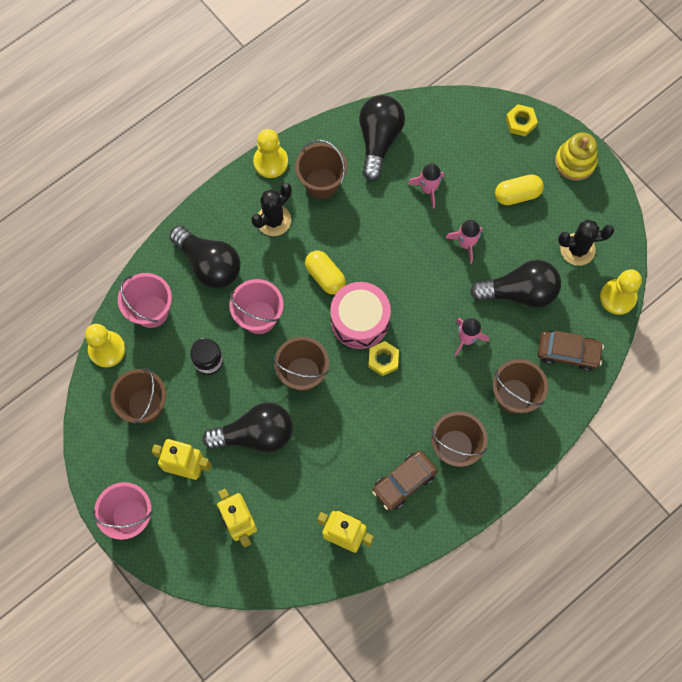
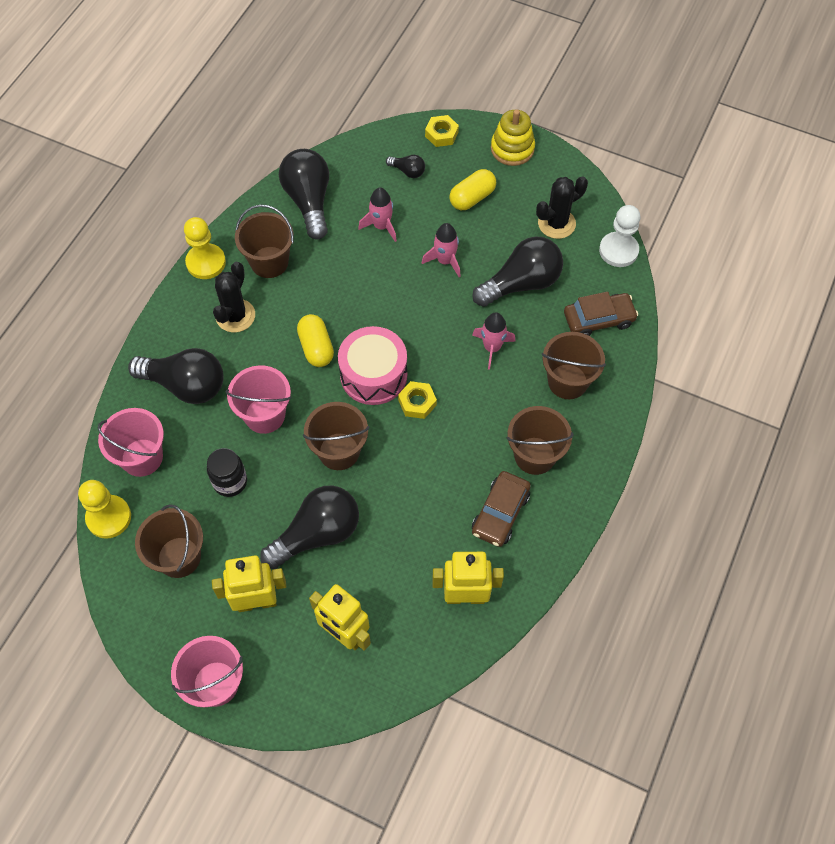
camera: 25 degrees left, 10 degrees down
(325, 276) = (316, 347): yellow capsule -> yellow capsule turned 45 degrees clockwise
(474, 146) = (408, 171): none -> black light bulb
(617, 297) = (618, 251): yellow pawn -> white pawn

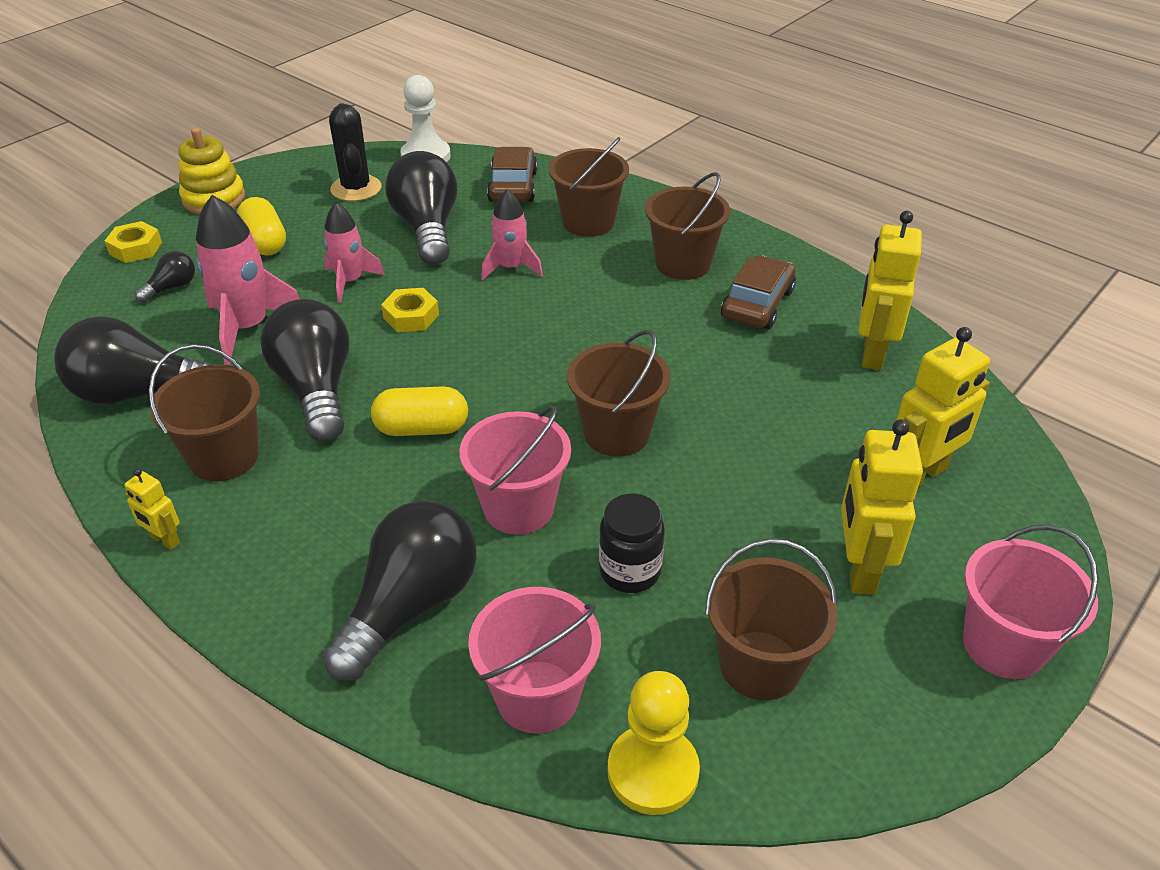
camera: 75 degrees left, 20 degrees down
(206, 262) = (164, 540): yellow pawn -> yellow robot
(235, 316) = (304, 516): black cactus -> none
(317, 534) = (751, 479): black light bulb -> black light bulb (316, 389)
(373, 375) = (501, 377): pink drum -> none
(381, 226) = (248, 327): pink rocket -> pink rocket, size x1.58
(417, 402) = (565, 344): yellow nut -> yellow nut (411, 316)
(500, 513) = (757, 304): brown car -> brown car turned 105 degrees counterclockwise

